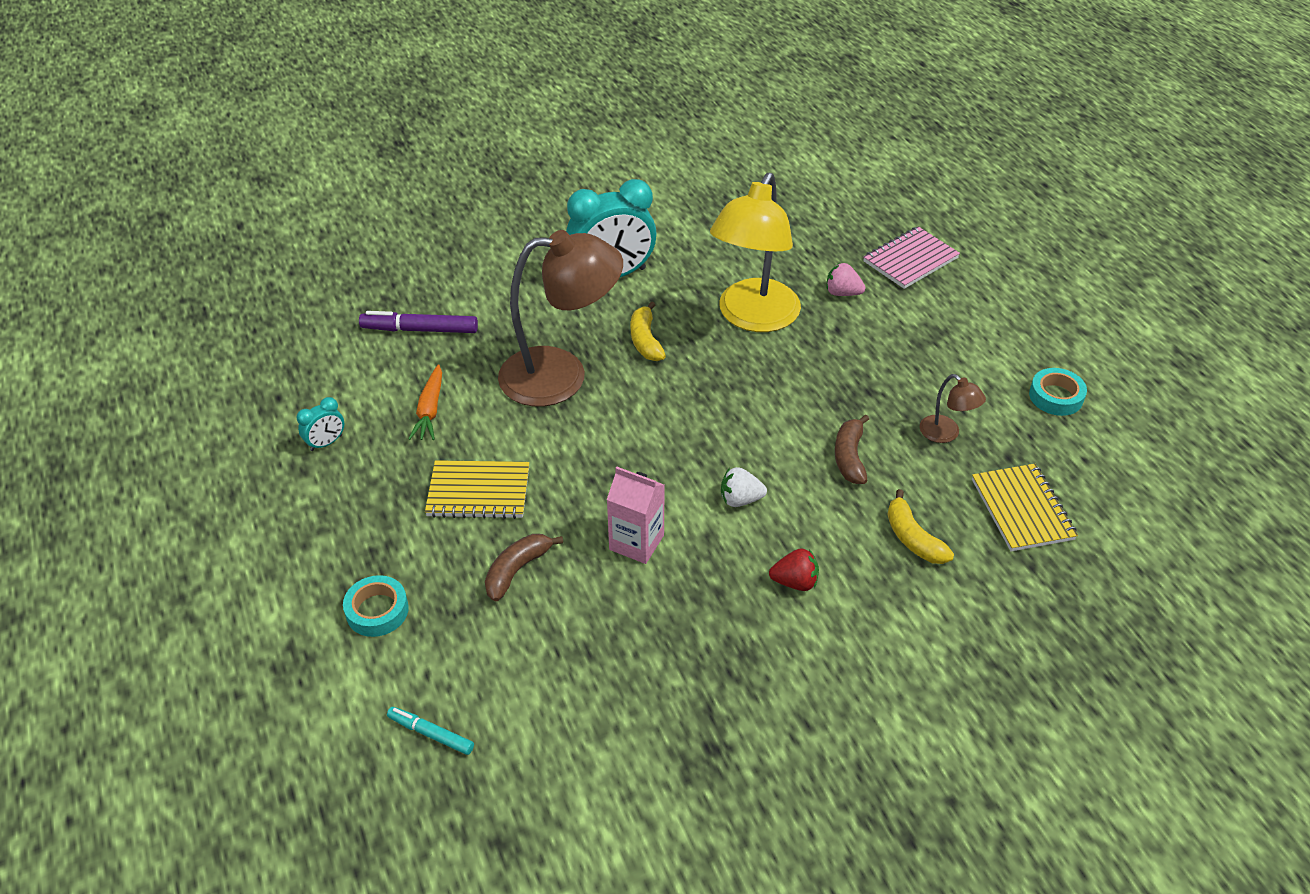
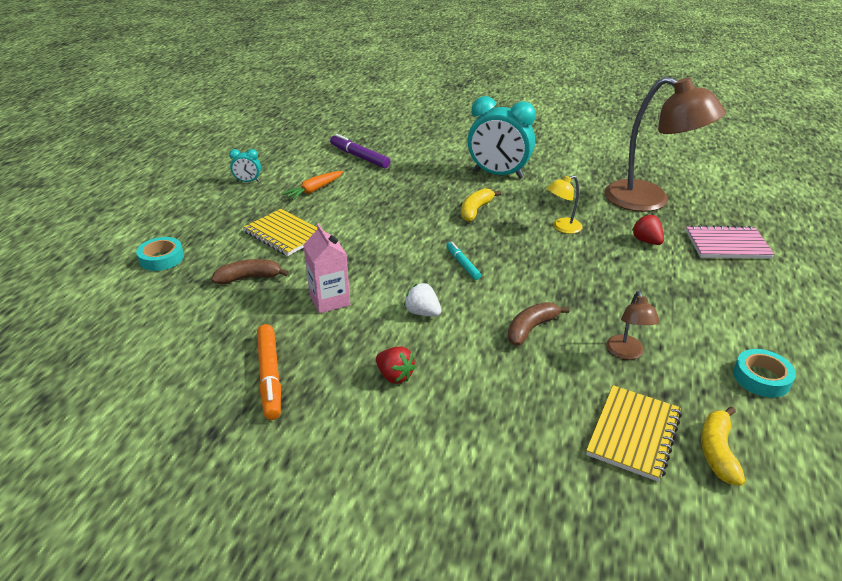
camera: 40 degrees right, 10 degrees down
(431, 734) = (97, 325): turquoise marker -> turquoise marker (462, 264)
(561, 375) = (403, 205): brown lamp -> brown lamp (649, 200)
(688, 659) = (270, 376): none -> orange marker
(753, 317) = (562, 228): yellow lamp -> yellow lamp, size x0.43
(842, 293) = (646, 241): pink strawberry -> red strawberry
(913, 538) = (515, 400): yellow banana -> yellow banana (717, 452)

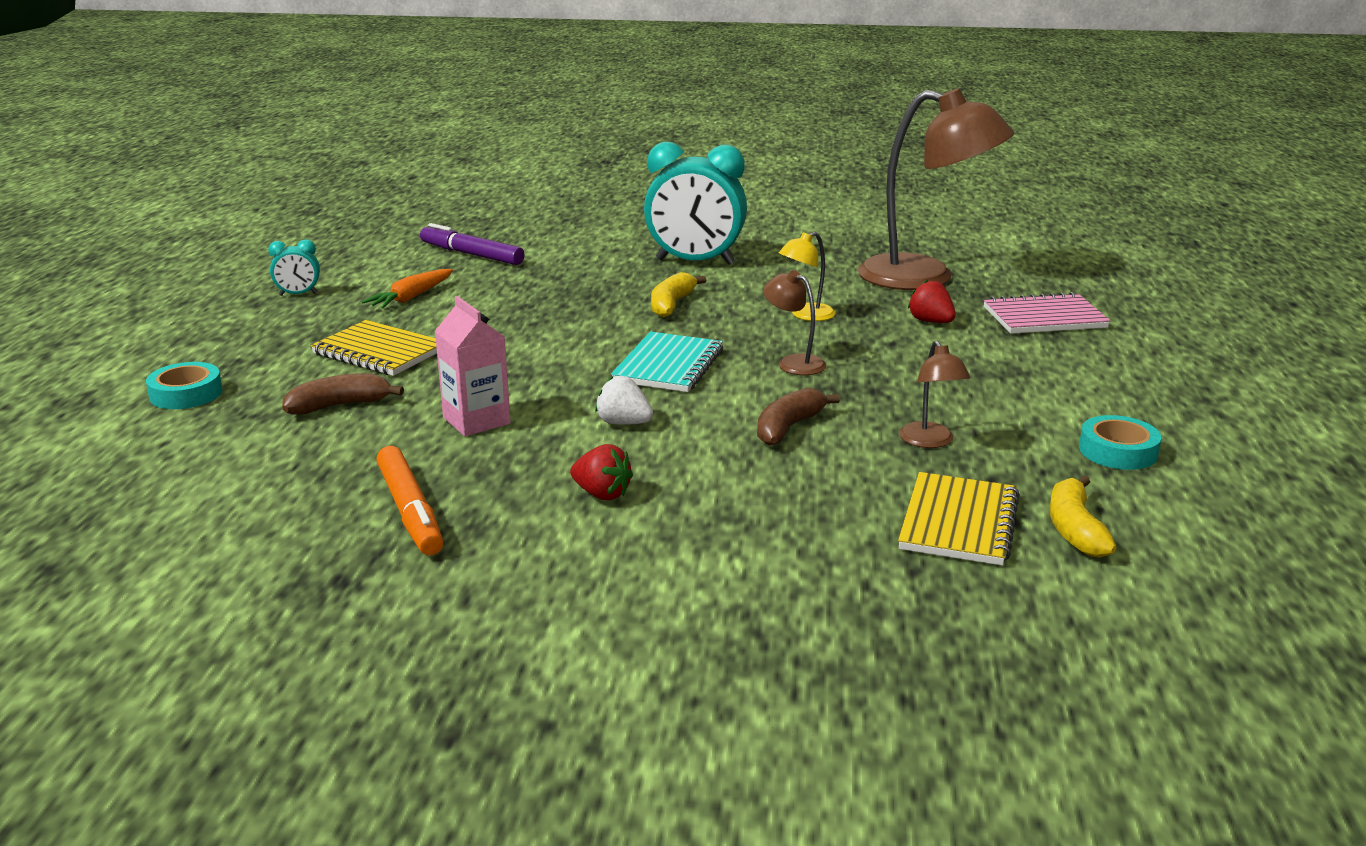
camera: 10 degrees left, 10 degrees down
(462, 264) = (668, 366): turquoise marker -> turquoise notebook
(546, 269) = (793, 362): none -> brown lamp

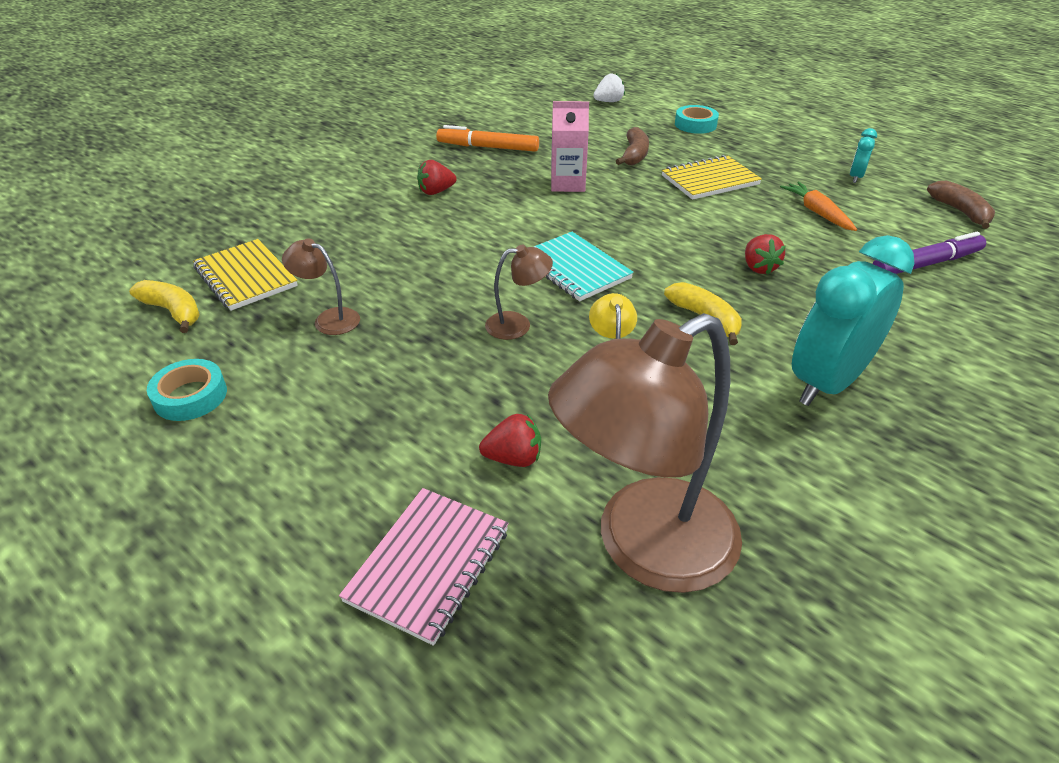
camera: 125 degrees right, 15 degrees up
(558, 301) = (759, 267): none -> red strawberry
(623, 423) = (507, 223): white strawberry -> white strawberry (608, 101)
(788, 427) = (424, 274): brown banana -> brown banana (960, 212)

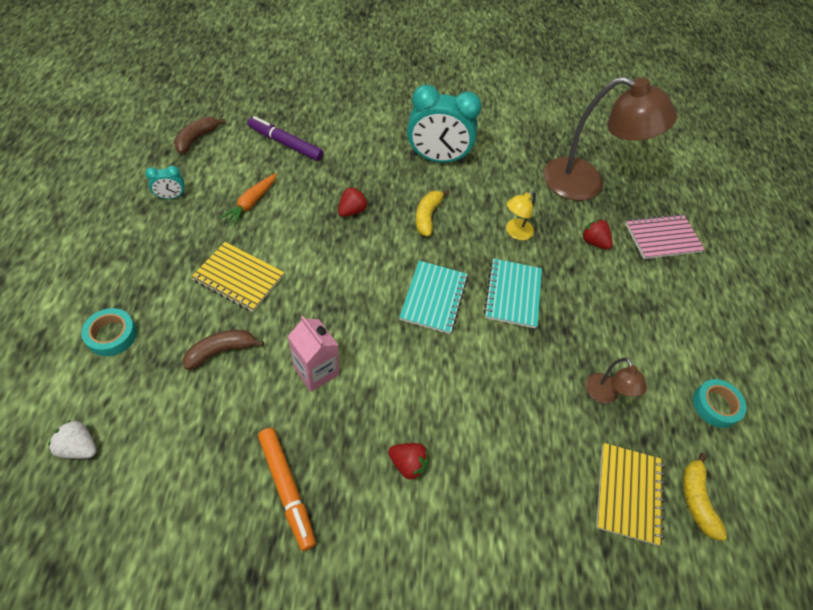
camera: 135 degrees left, 15 degrees up
(518, 325) = (513, 294): brown lamp -> turquoise notebook

